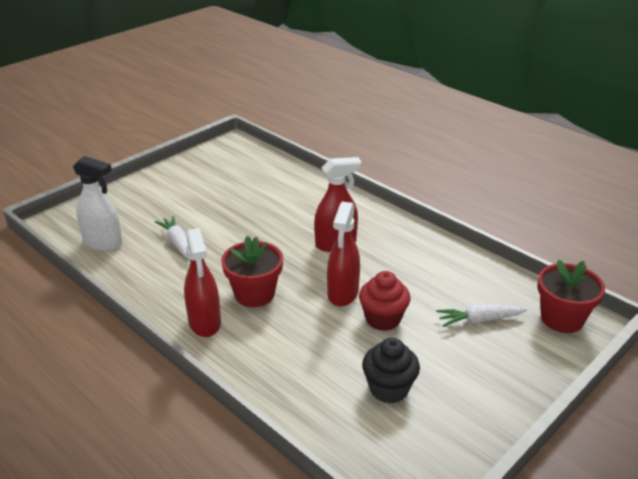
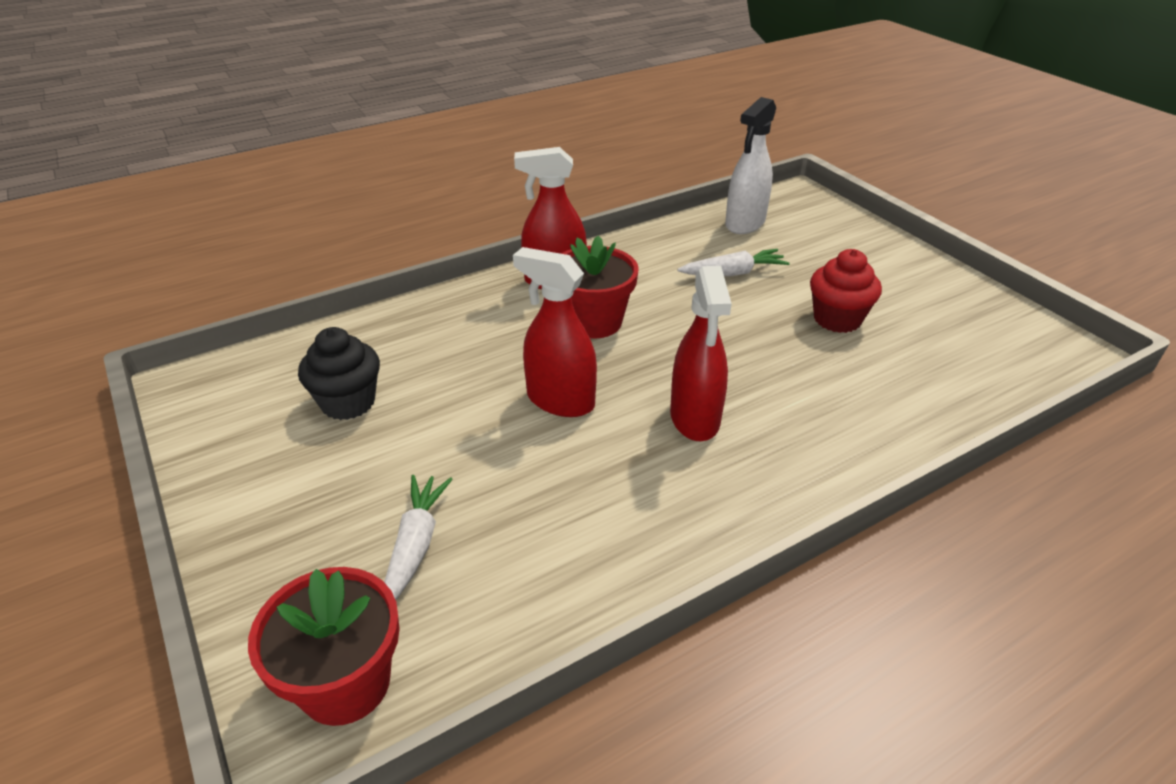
camera: 105 degrees right, 5 degrees up
(383, 319) = (481, 429): red cupcake -> red cupcake (837, 319)

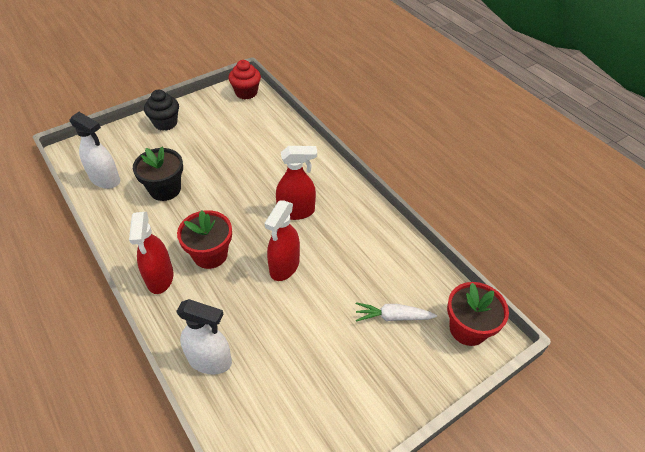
camera: 95 degrees left, 10 degrees up
(348, 402) = (289, 377): black cupcake -> black cupcake (165, 123)
(404, 329) = (210, 360): none -> white spray bottle
(733, 273) = (165, 189): white carrot -> black flower pot
(837, 319) = (216, 153): red cupcake -> red cupcake (246, 92)

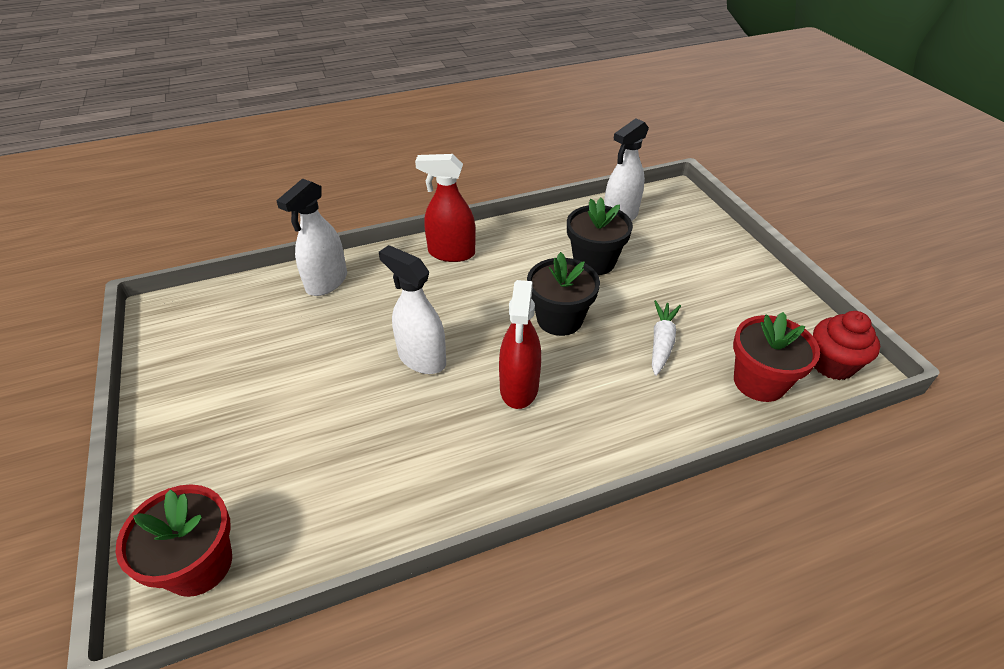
camera: 105 degrees right, 5 degrees down
(165, 123) = (735, 267): black cupcake -> none
(210, 254) = (469, 293): red flower pot -> red flower pot (759, 382)
(230, 200) = (559, 319): none -> black flower pot
(284, 266) = (421, 358): red spray bottle -> white spray bottle
(393, 317) = (279, 464): white carrot -> white carrot (661, 342)

